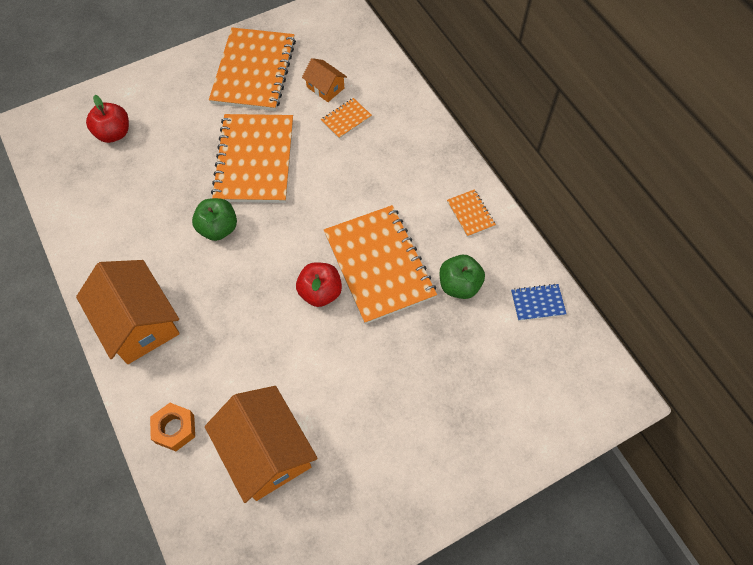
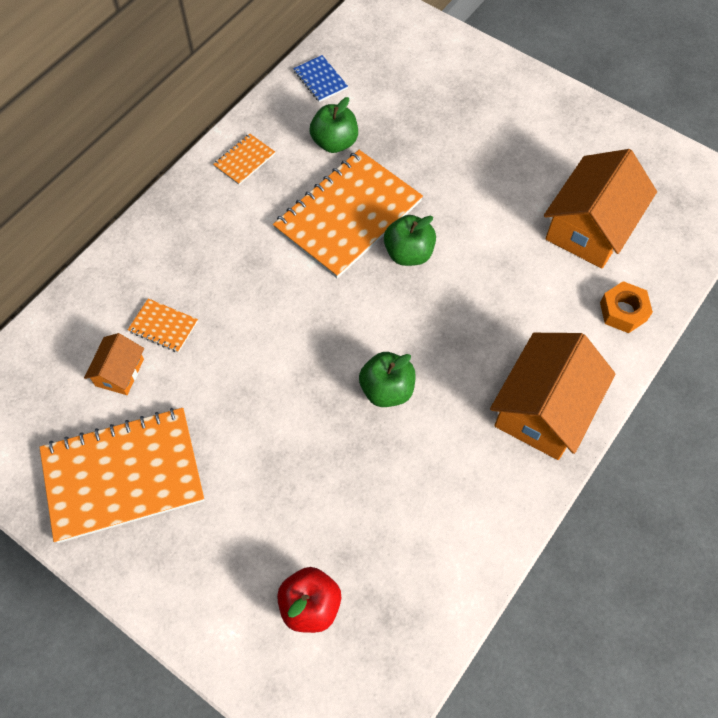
camera: 115 degrees left, 0 degrees up
(254, 160) = (271, 399): orange notebook -> none
(320, 292) = (408, 253): red apple -> green apple

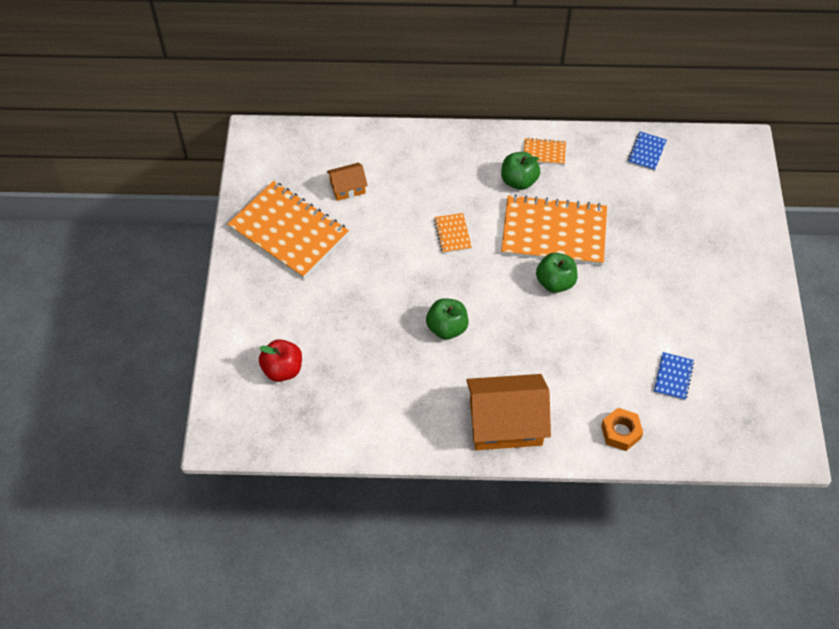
camera: 55 degrees right, 5 degrees down
(163, 326) = (393, 188): orange notebook -> orange notebook (452, 234)
(334, 142) = (603, 191): green apple -> green apple (518, 181)
(590, 227) = (673, 377): orange house -> blue notebook

